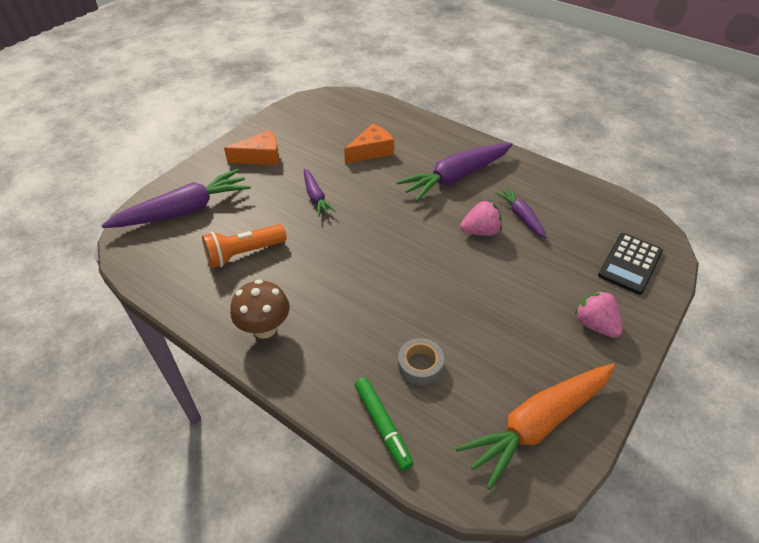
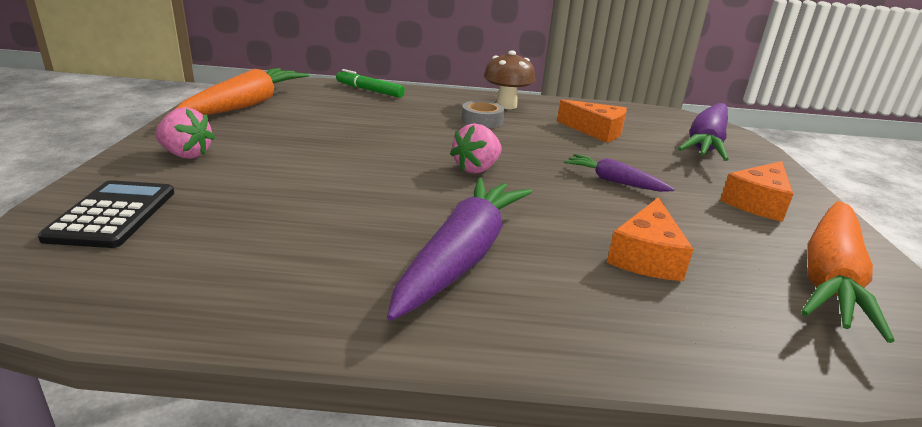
camera: 145 degrees right, 20 degrees down
(244, 253) = (596, 131): orange flashlight -> orange cheese
(309, 119) = (830, 277): none -> orange carrot
(420, 365) = (363, 110): grey tape -> grey tape (482, 121)
(480, 231) = (367, 198): pink strawberry -> pink strawberry (476, 169)
(521, 216) = (311, 229): purple carrot -> none

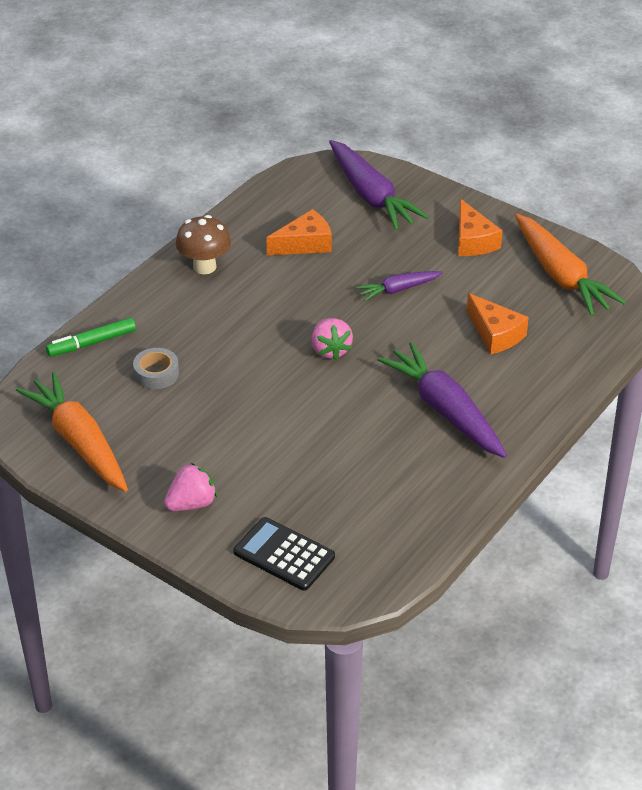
camera: 55 degrees left, 15 degrees up
(482, 121) = (233, 301): grey tape -> grey tape (156, 373)

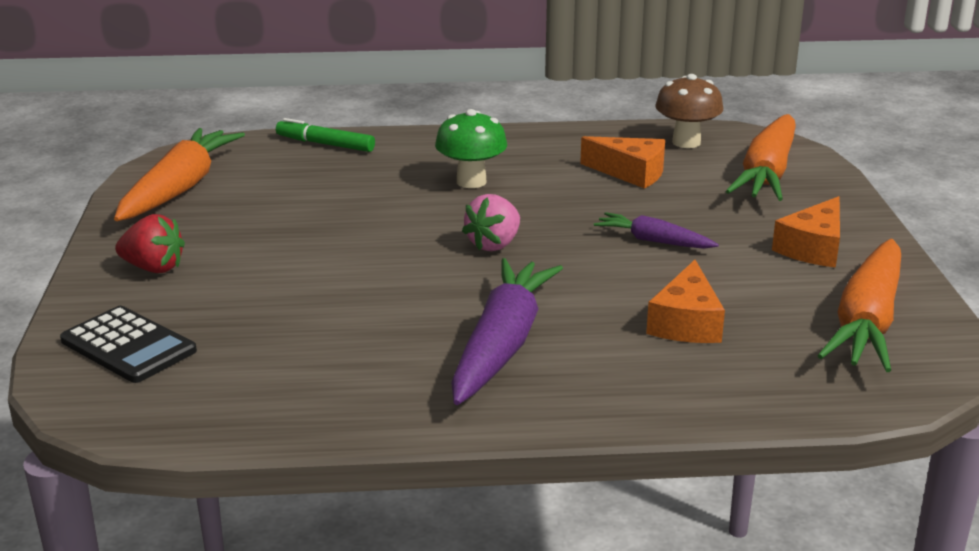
camera: 50 degrees right, 15 degrees down
(156, 373) = (325, 183): grey tape -> none
(191, 503) = (154, 268): pink strawberry -> red strawberry
(204, 266) = (511, 146): brown mushroom -> brown mushroom (686, 142)
(235, 312) = (471, 181): none -> green mushroom
(284, 554) = (128, 346): black calculator -> black calculator turned 135 degrees clockwise
(371, 195) = (767, 173): purple carrot -> orange carrot

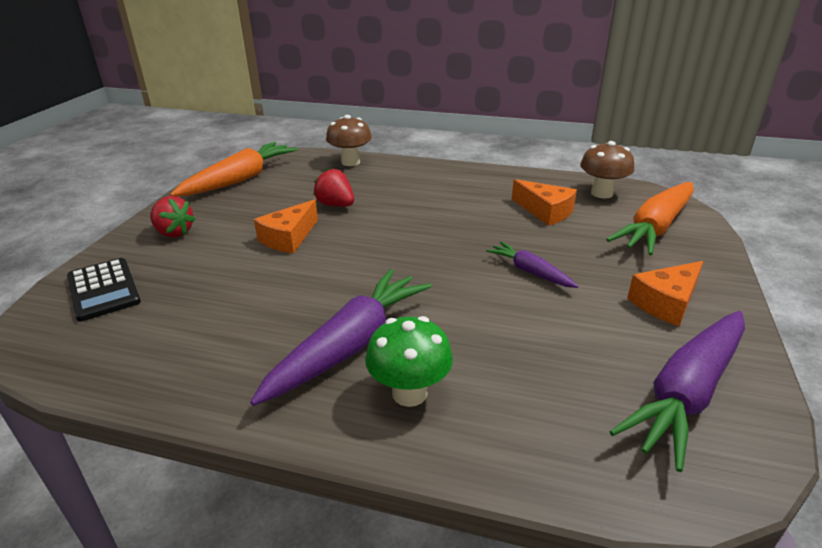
camera: 20 degrees right, 5 degrees up
(325, 144) = (350, 162): green marker -> brown mushroom
(354, 202) = (336, 205): none -> red strawberry
(471, 181) = (425, 201): green mushroom -> green mushroom (409, 393)
(494, 245) = (406, 254): pink strawberry -> none
(686, 322) = (514, 356): orange cheese -> orange cheese (289, 238)
(867, 321) = (687, 393): orange carrot -> purple carrot

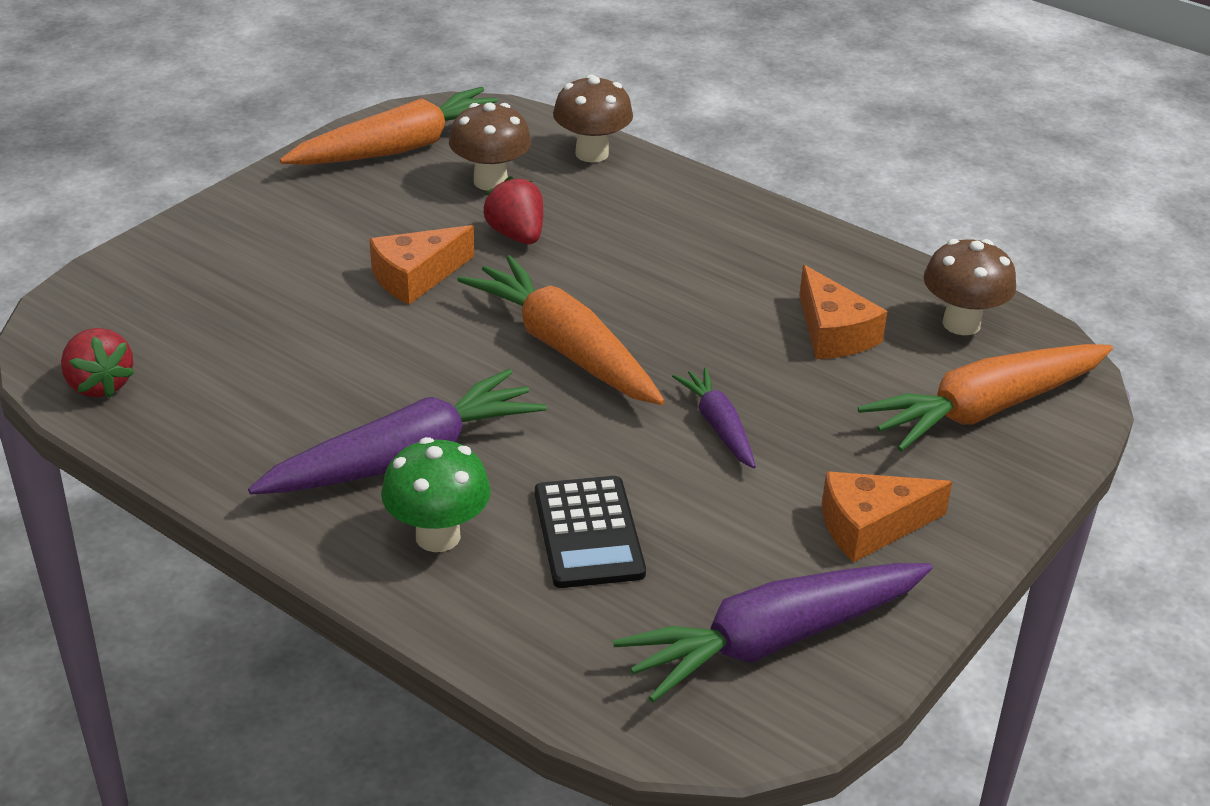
camera: 20 degrees right, 5 degrees up
(103, 289) = (146, 294): black calculator -> black calculator (588, 533)
(174, 233) = (265, 226): red strawberry -> red strawberry (99, 385)
(303, 184) = (490, 181): none -> brown mushroom
(407, 254) = (565, 349): none -> orange carrot

